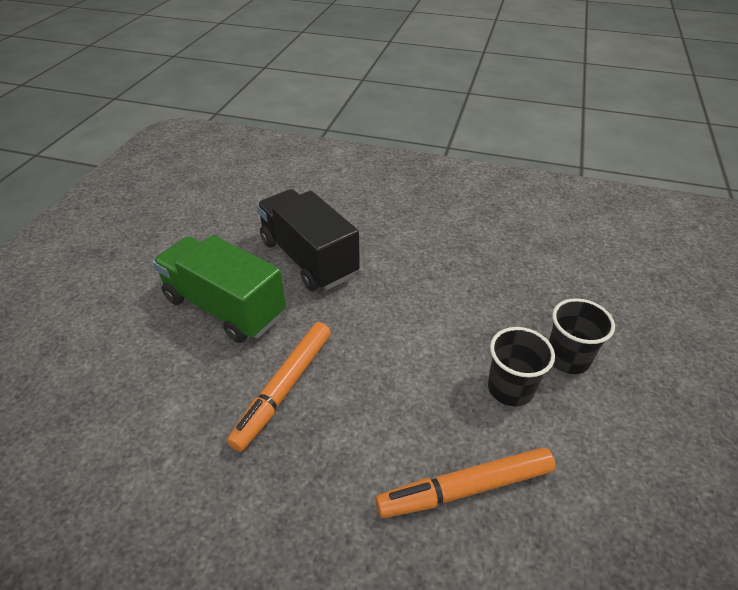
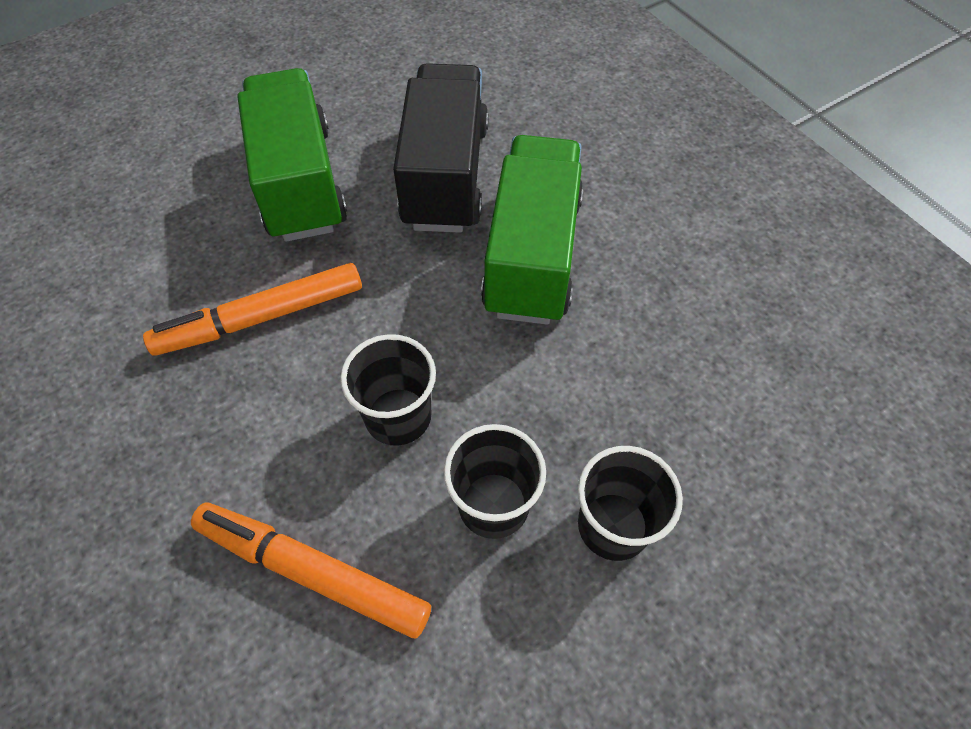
camera: 40 degrees right, 15 degrees up
(396, 269) = (532, 255): none -> green truck
(419, 383) = (398, 416): none -> black cup

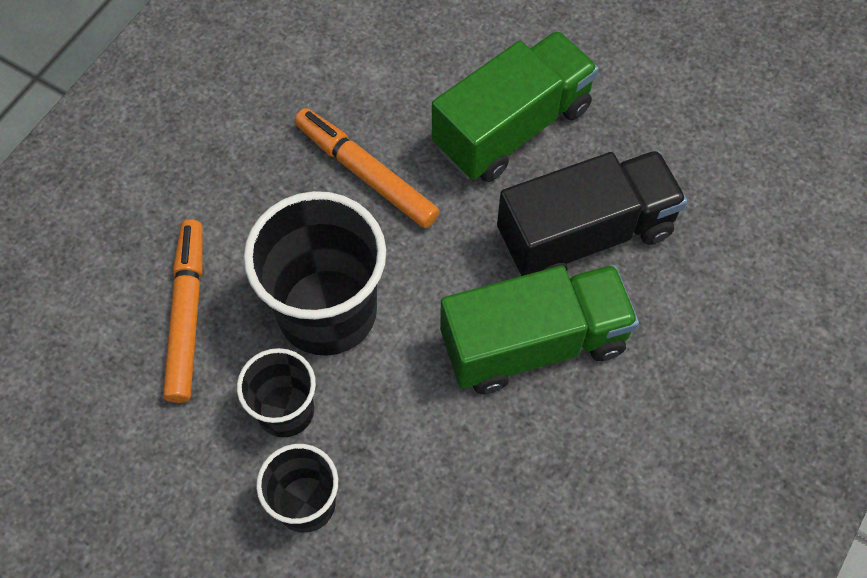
camera: 65 degrees right, 5 degrees up
(398, 416) = (327, 311): black cup -> black cup, size x1.79

